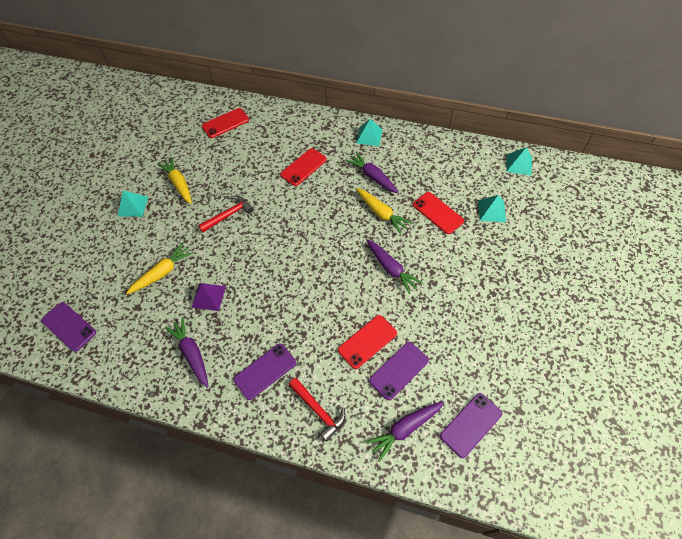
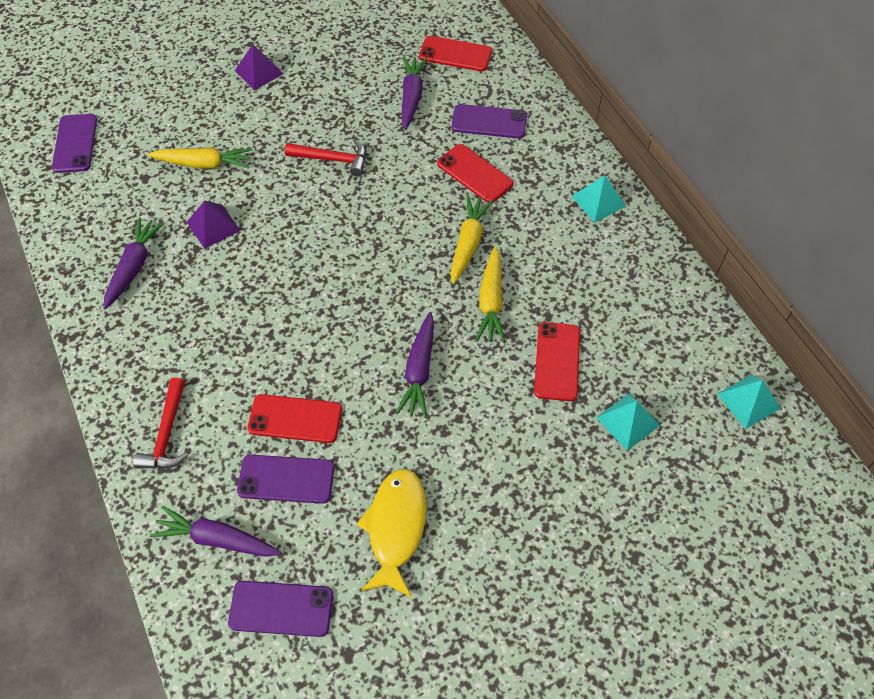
camera: 45 degrees right, 0 degrees up
(133, 206) = (259, 72): turquoise pyramid -> purple pyramid
(179, 184) = (327, 85): yellow carrot -> yellow carrot (468, 243)
(265, 371) = (171, 347): purple phone -> purple phone (489, 122)
(303, 167) = (474, 174): red phone -> red phone turned 45 degrees clockwise
(372, 177) = (537, 252): purple carrot -> purple carrot (411, 97)
(468, 340) = (396, 528): none -> yellow fish

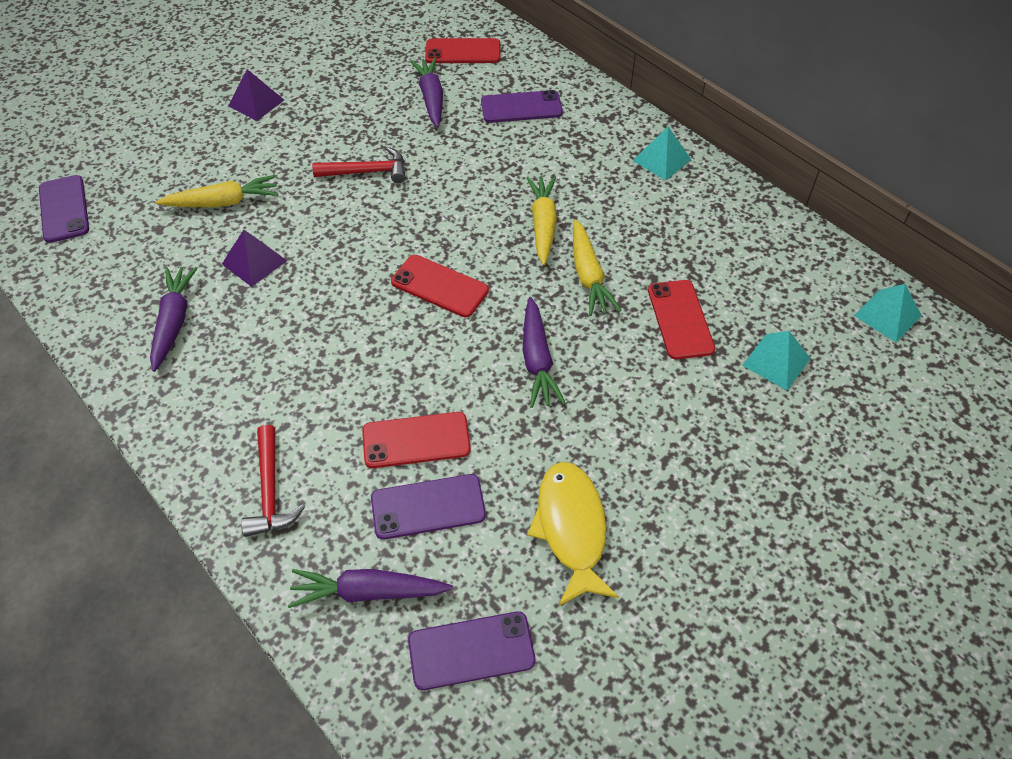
camera: 15 degrees left, 5 degrees down
(474, 174) = (524, 158): red phone -> red phone (439, 286)

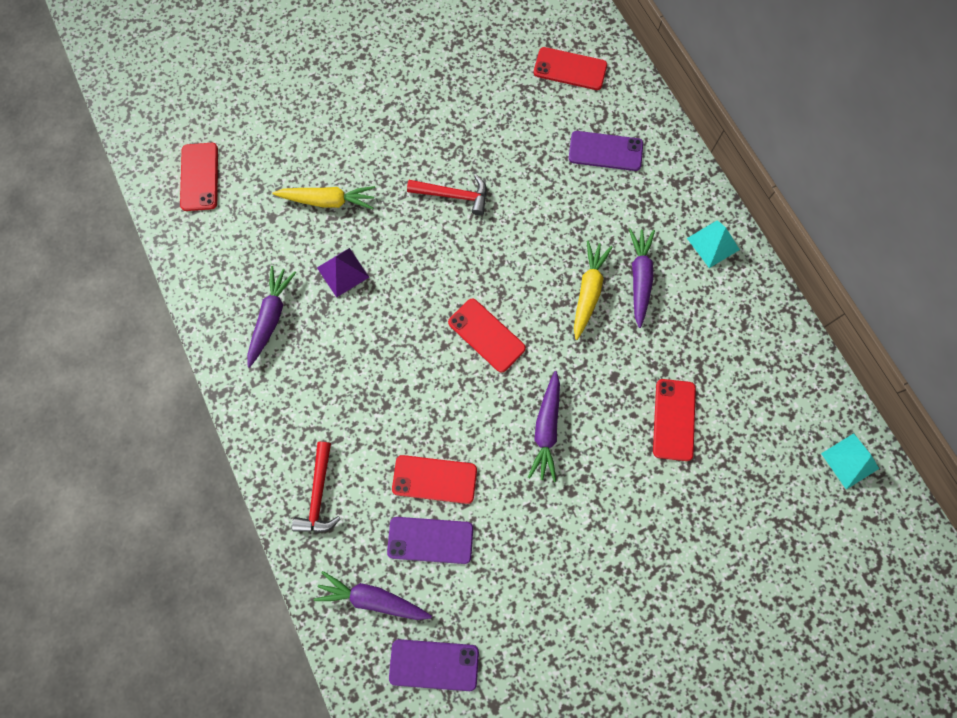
camera: 15 degrees right, 20 degrees up
(64, 209) = (199, 177): purple phone -> red phone
(256, 103) = (374, 91): purple pyramid -> none
(431, 98) = (528, 121): purple carrot -> purple carrot (639, 278)
(571, 528) = (531, 587): yellow fish -> none
(588, 275) = (611, 355): yellow carrot -> none
(776, 361) = (739, 481): turquoise pyramid -> none

